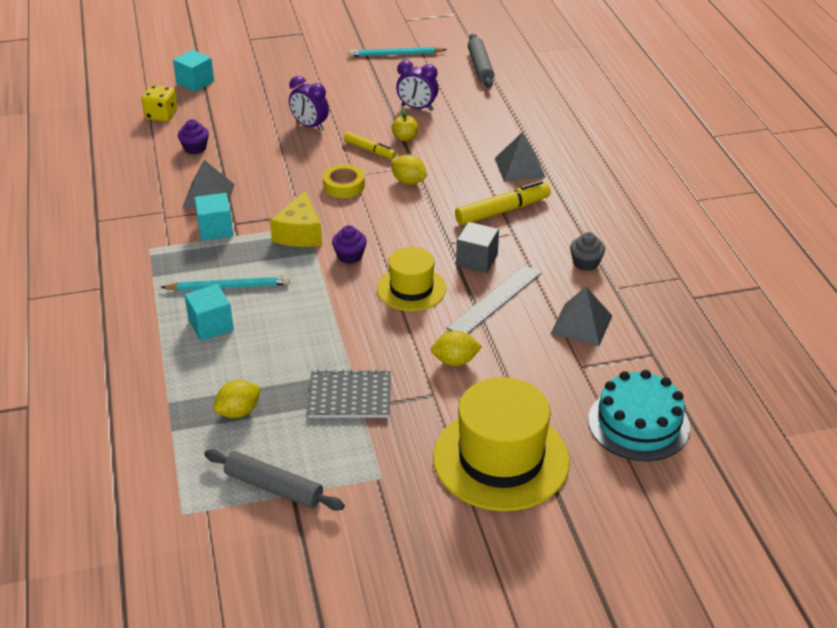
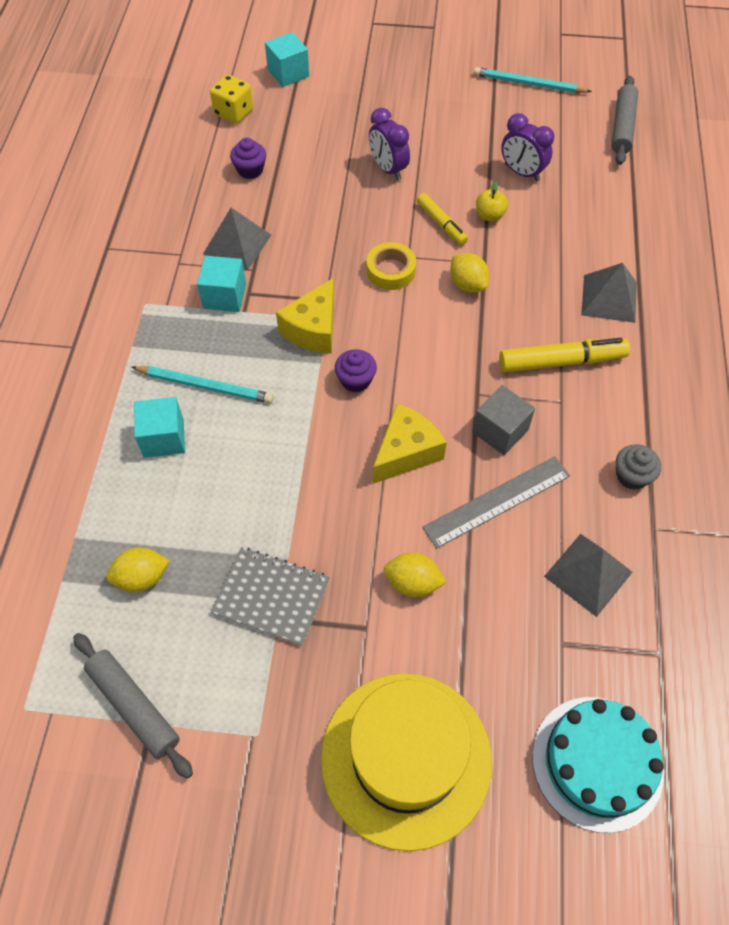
camera: 20 degrees right, 20 degrees up
(411, 289) = (406, 452): yellow hat -> yellow cheese

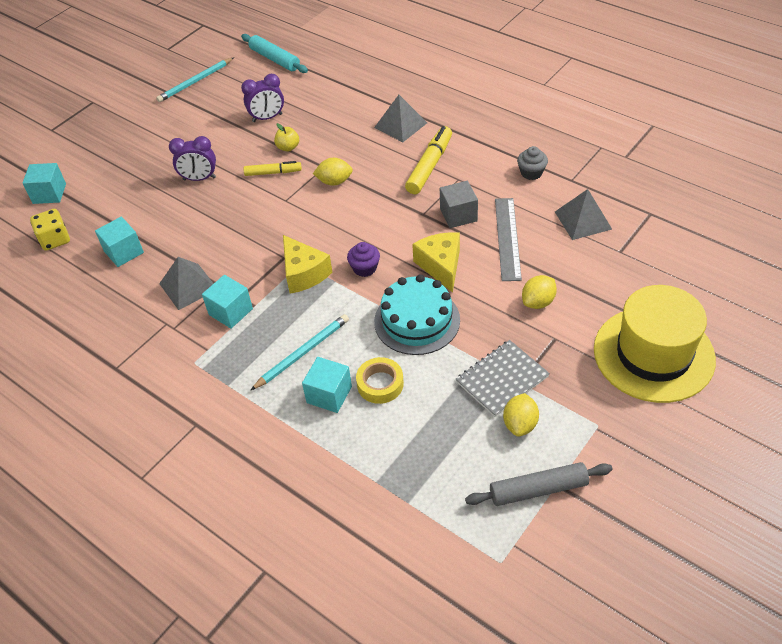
camera: 55 degrees left, 10 degrees down
(142, 578) = (439, 449): yellow lemon -> yellow lemon (520, 424)
(250, 170) = (124, 252): purple cupcake -> turquoise cube
(391, 271) = (289, 214): yellow tape -> yellow tape (380, 384)
(597, 762) = (700, 269): turquoise cake -> turquoise cake (417, 320)
(622, 127) = (274, 59): grey rolling pin -> turquoise rolling pin

